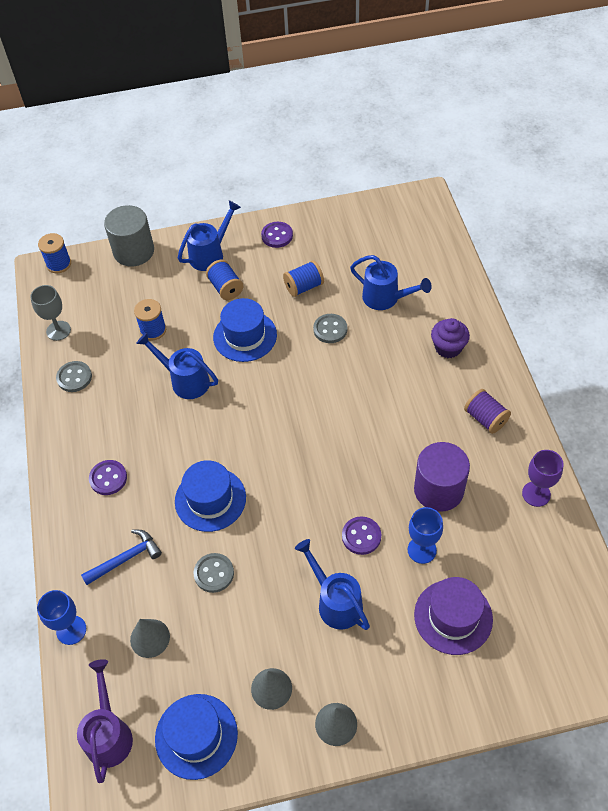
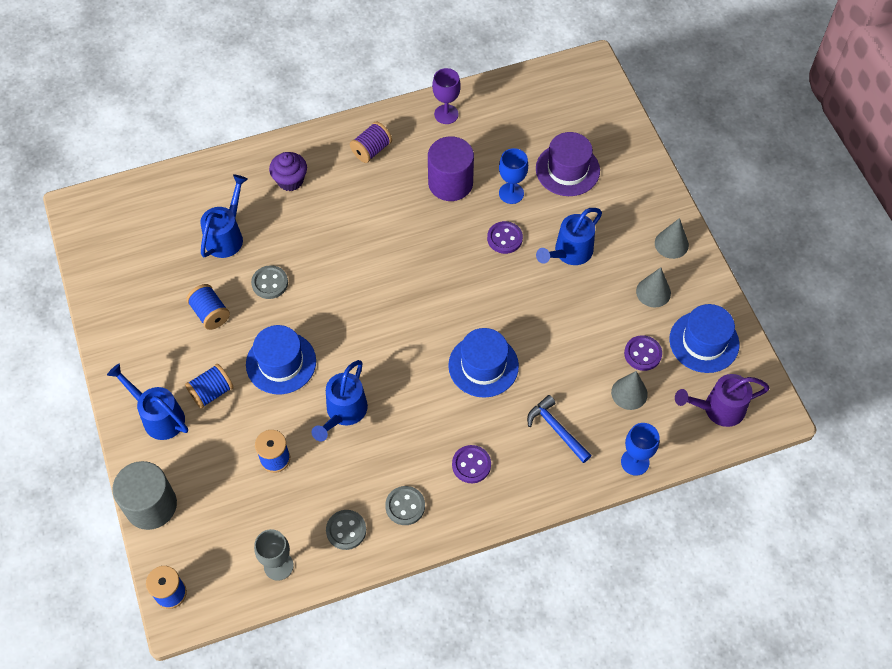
camera: 100 degrees left, 5 degrees up
(214, 573) = (559, 351): grey button -> grey button (405, 506)
(277, 236) = (131, 349): purple button -> purple button (642, 354)

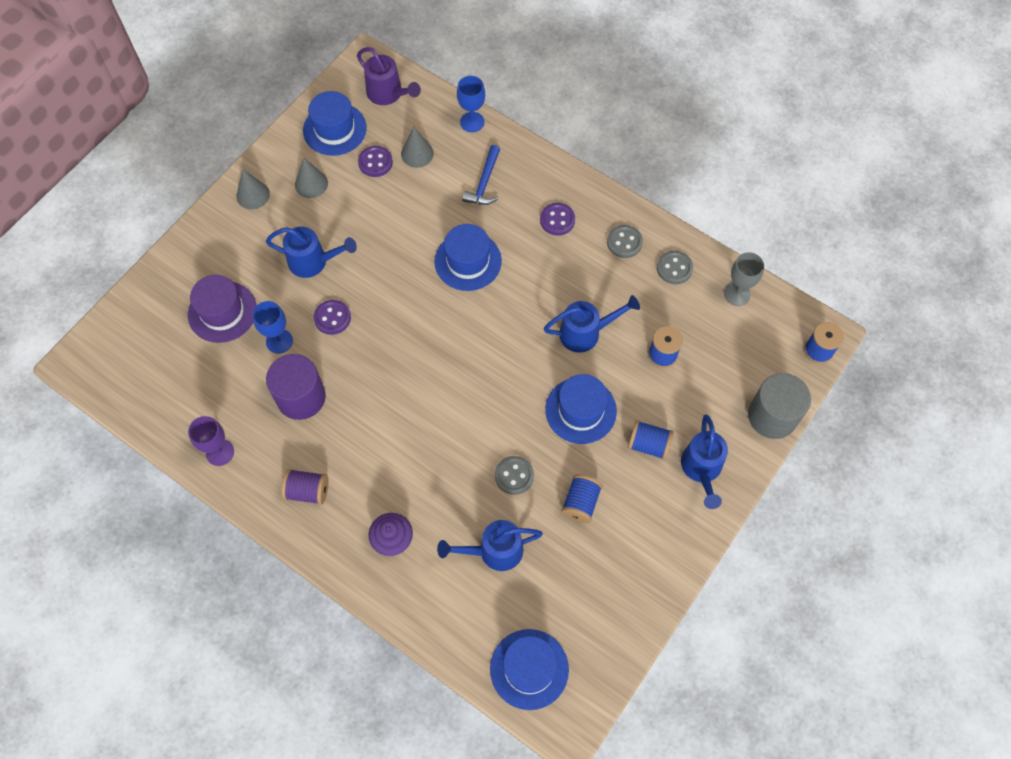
camera: 125 degrees left, 5 degrees up
(131, 208) = (529, 669): none -> blue hat

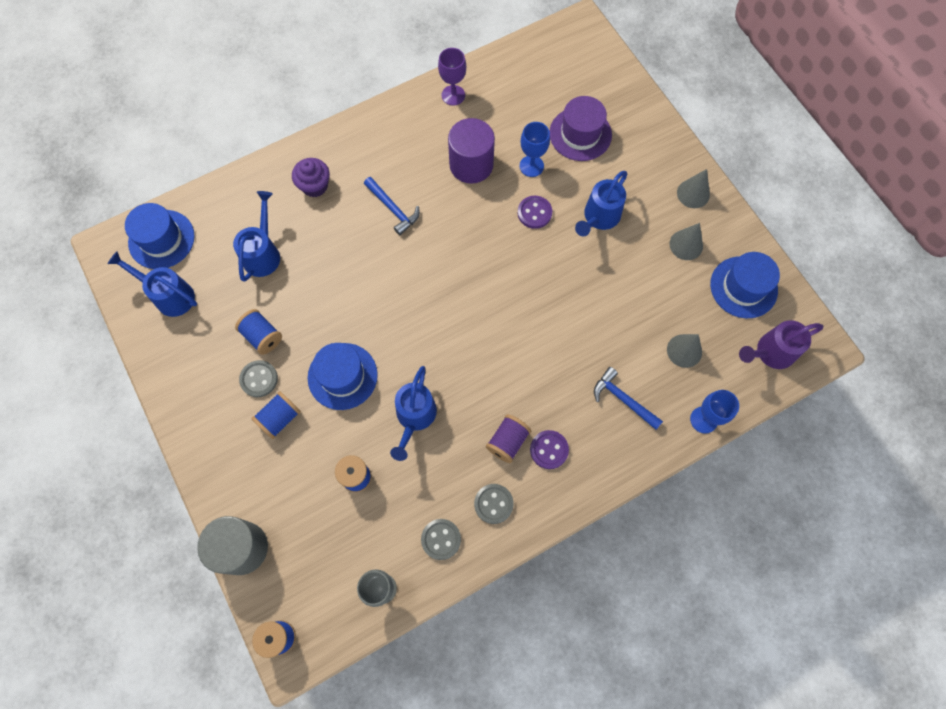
camera: 115 degrees right, 5 degrees up
(307, 491) = (388, 142): purple spool -> purple spool (507, 441)
(375, 162) = (689, 309): purple button -> none
(385, 448) = (393, 209): none -> blue hammer
(468, 261) = (540, 346): blue hat -> none
(514, 476) = (315, 295): grey button -> grey button (259, 379)
(701, 469) = (231, 453): blue watering can -> blue watering can (169, 295)

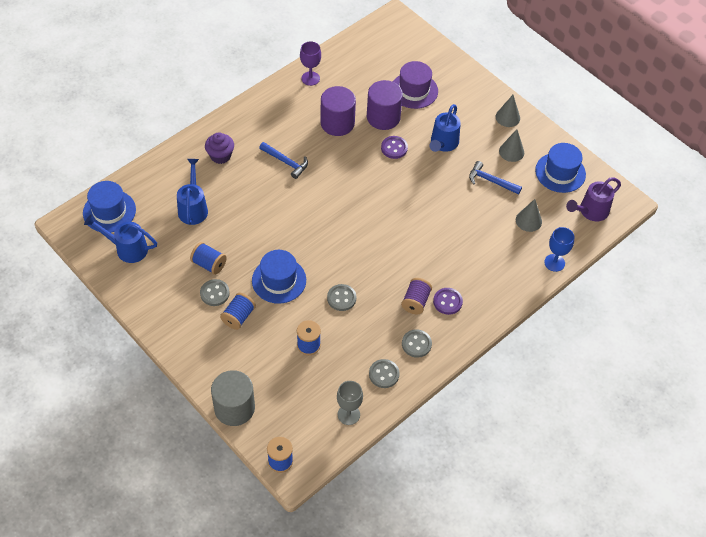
camera: 15 degrees left, 15 degrees down
(414, 417) = (341, 298): blue watering can -> grey button
(531, 166) = (383, 117): blue goblet -> purple cylinder
(623, 399) = (492, 259): blue hammer -> blue hammer (491, 181)

